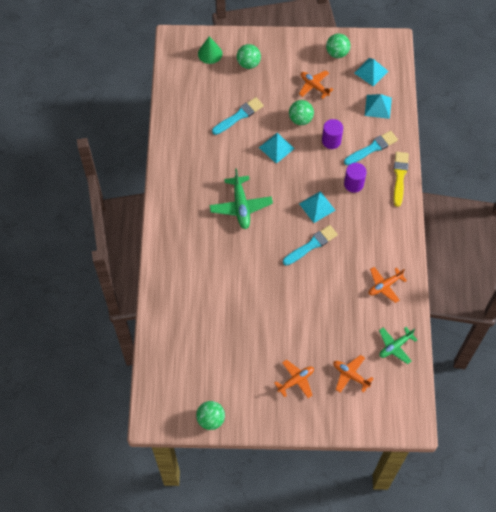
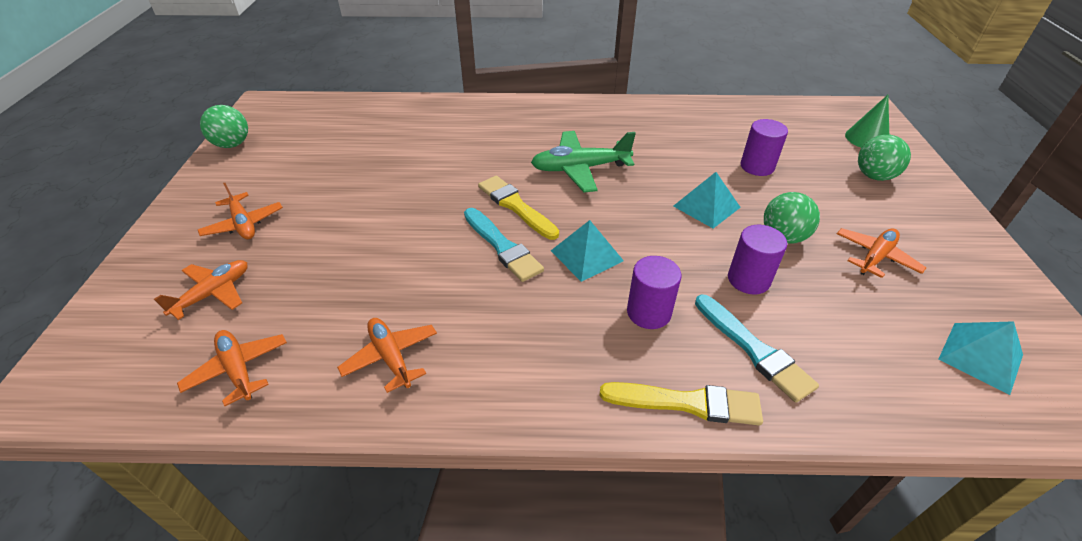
camera: 90 degrees right, 20 degrees down
(239, 116) = (757, 166): turquoise brush -> purple cylinder
(277, 240) = (516, 206): none -> yellow brush
(337, 53) = (990, 295): green ball -> none
(378, 106) = (882, 366): turquoise pyramid -> none
(395, 346) = (238, 370): green plane -> orange plane

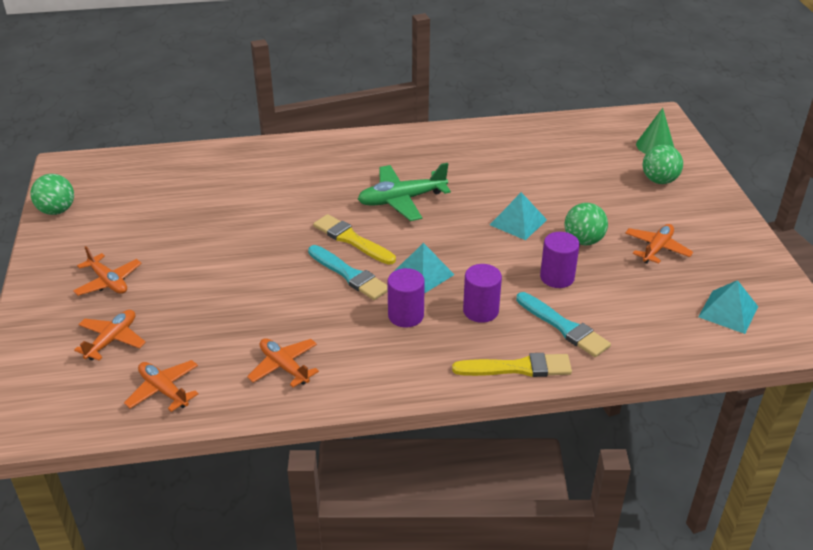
camera: 10 degrees left, 5 degrees down
(757, 166) = (559, 182): purple cylinder -> purple cylinder (406, 316)

